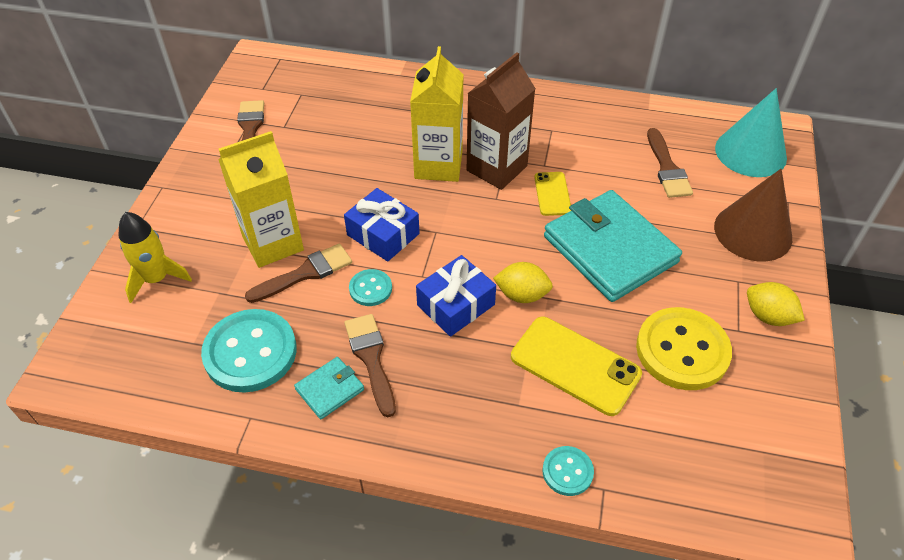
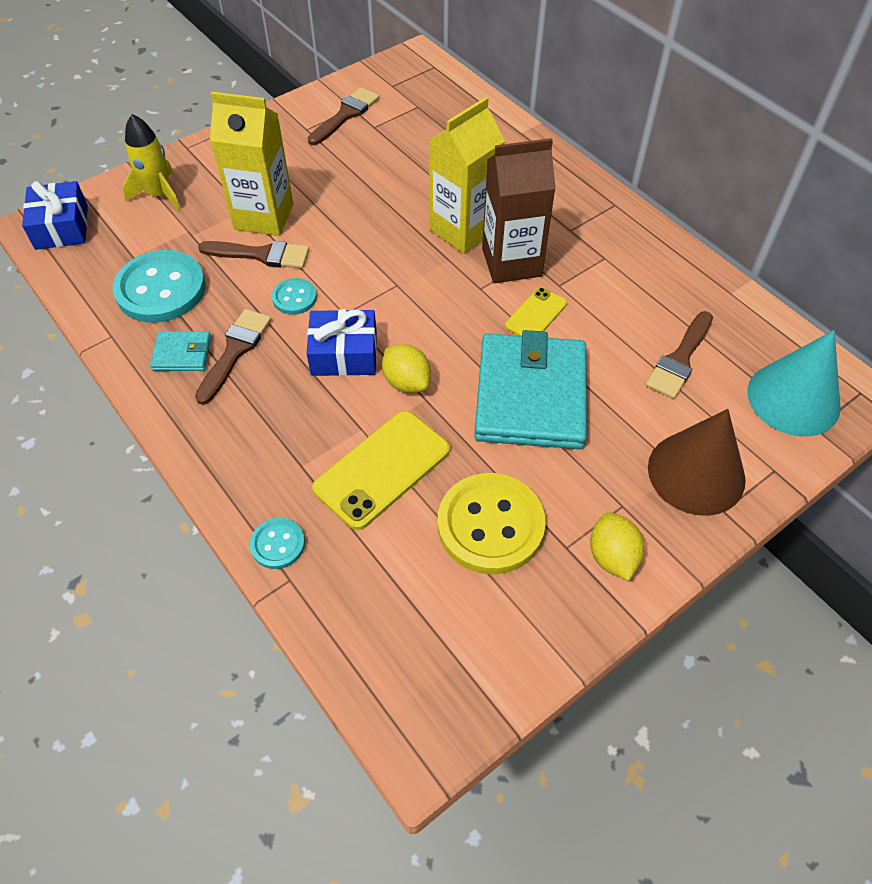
camera: 40 degrees right, 5 degrees up
(383, 234) = (352, 260): blue gift -> blue gift (61, 227)
(575, 365) = (382, 469): yellow phone -> yellow phone turned 60 degrees clockwise

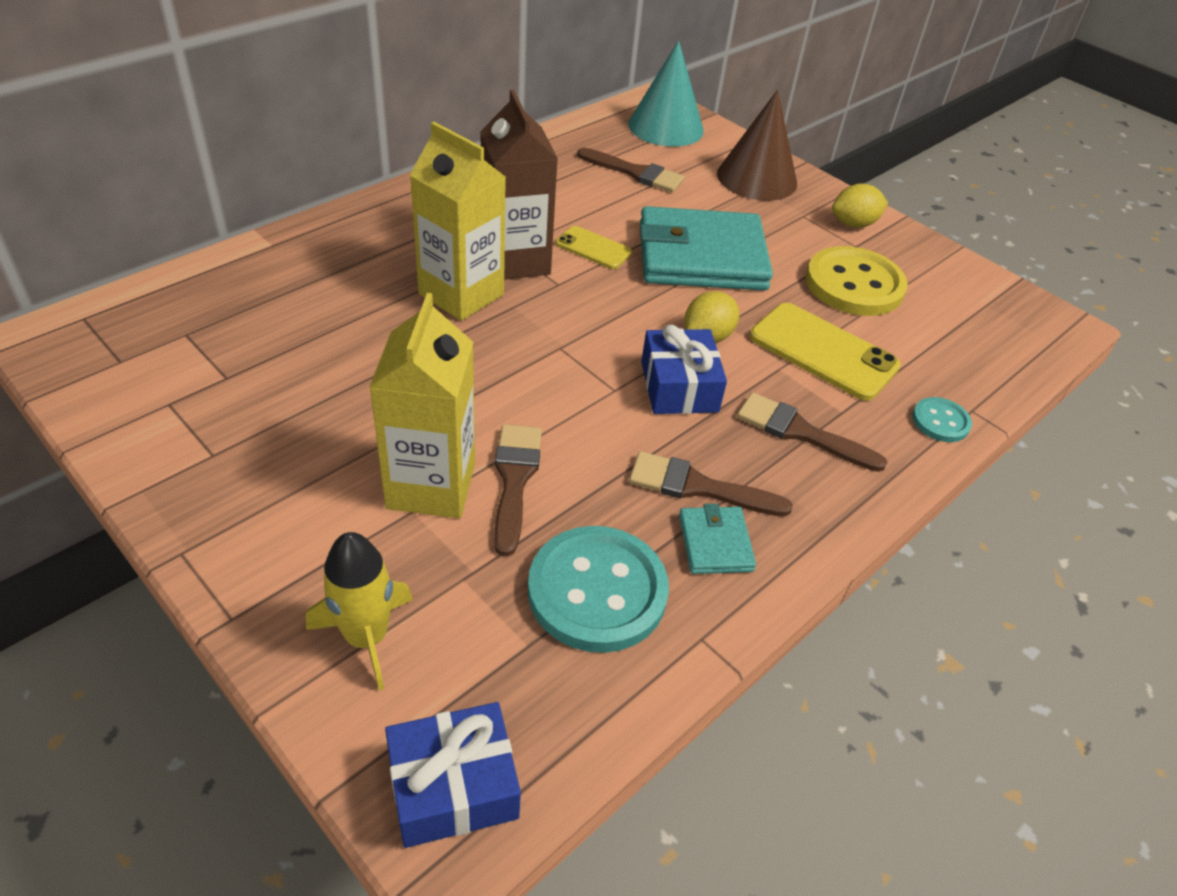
camera: 100 degrees left, 10 degrees down
(294, 298) = (594, 437): turquoise button -> none
(346, 115) = (187, 409): brown brush -> brown brush (800, 432)

